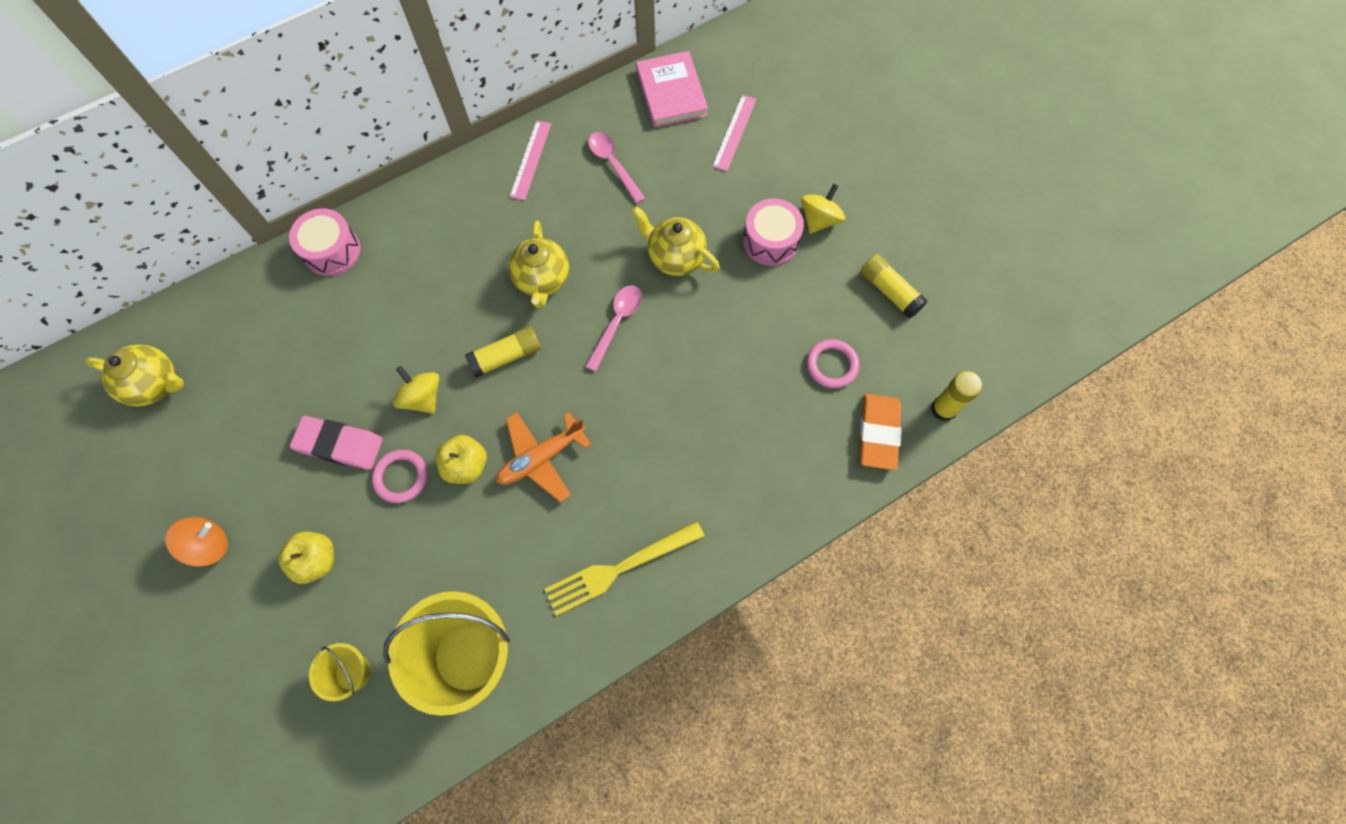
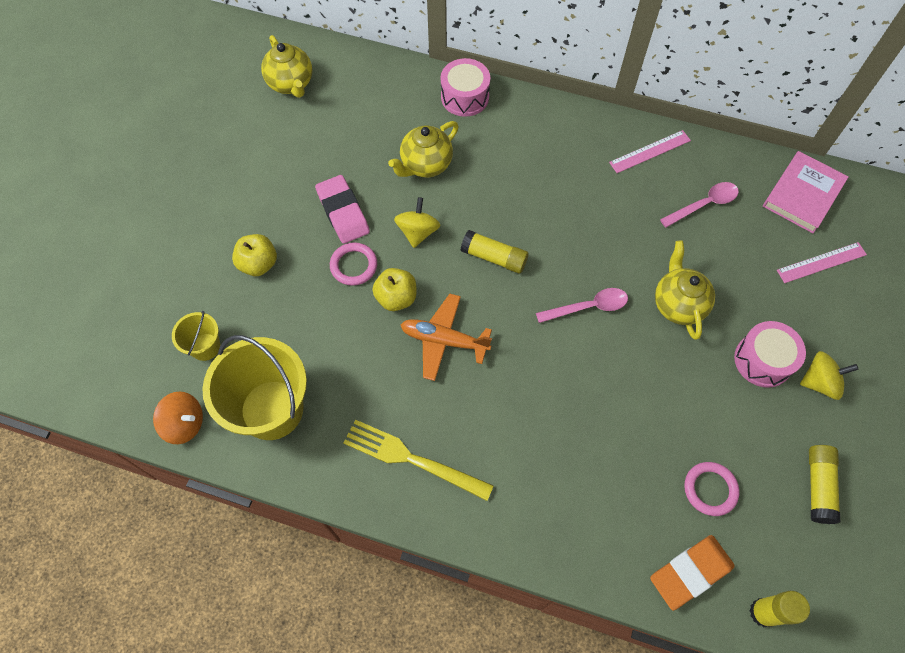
camera: 50 degrees right, 5 degrees down
(209, 545) = (219, 197): orange spinning top -> orange spinning top (185, 424)
(542, 280) = (570, 233): yellow teapot -> yellow teapot (425, 165)
(613, 165) = (704, 205): pink spoon -> pink spoon turned 45 degrees clockwise

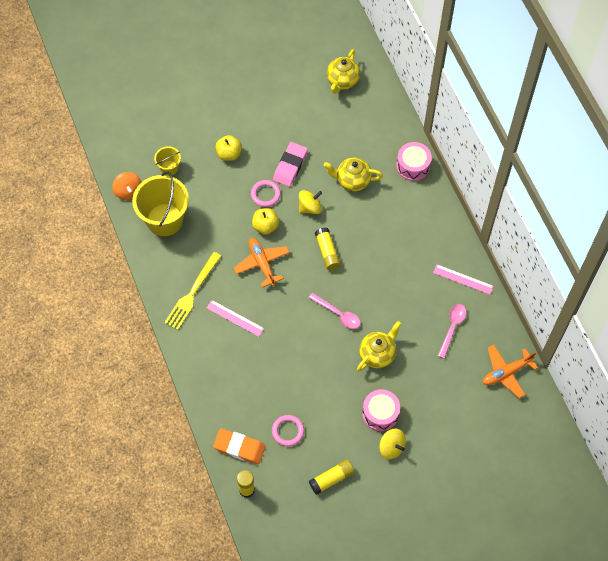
camera: 50 degrees right, 0 degrees up
(410, 459) = (192, 294): yellow fork -> yellow fork turned 135 degrees counterclockwise
(704, 205) = (452, 328): pink spoon -> pink spoon turned 90 degrees counterclockwise
(803, 194) = (506, 373): pink book -> orange plane
(821, 262) = (468, 407): pink ruler -> pink ruler (235, 318)

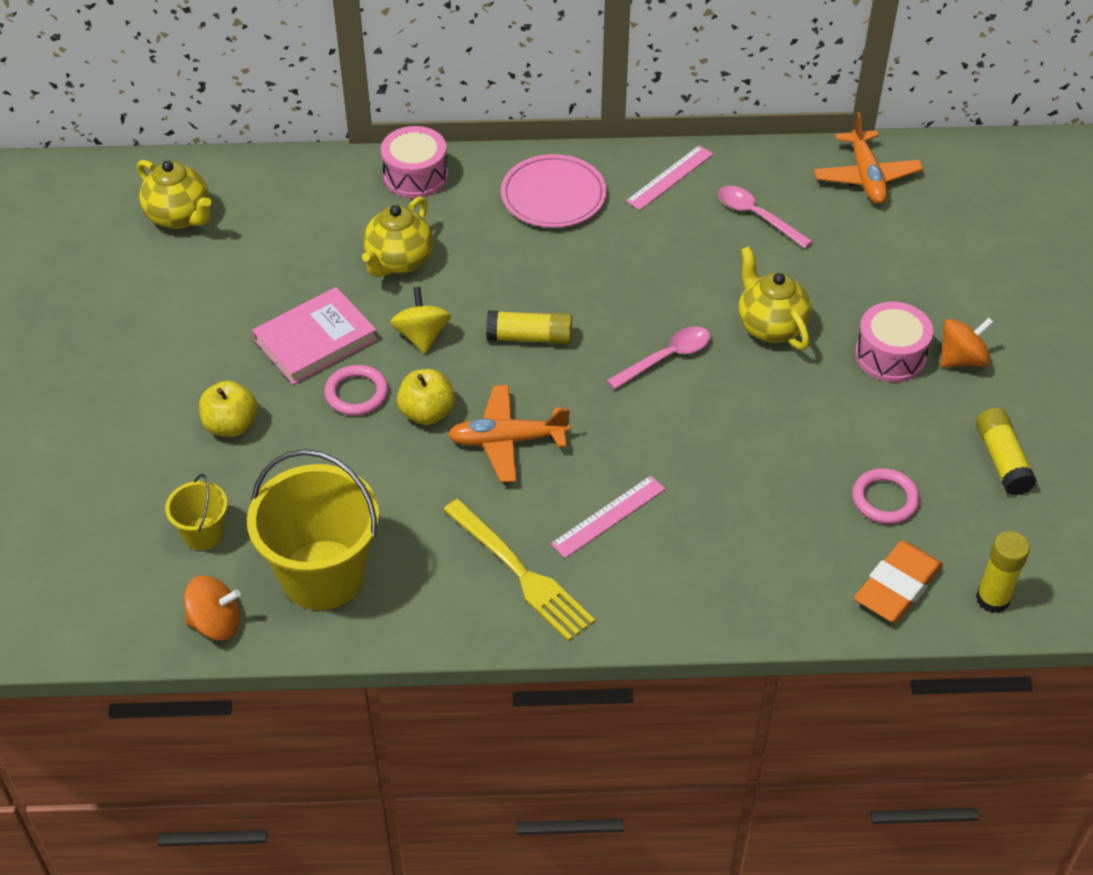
camera: 70 degrees left, 15 degrees down
(290, 166) = (315, 340): pink eraser -> pink book
(391, 447) = (962, 359): yellow spinning top -> orange spinning top
(426, 231) = (553, 196): none -> pink plate

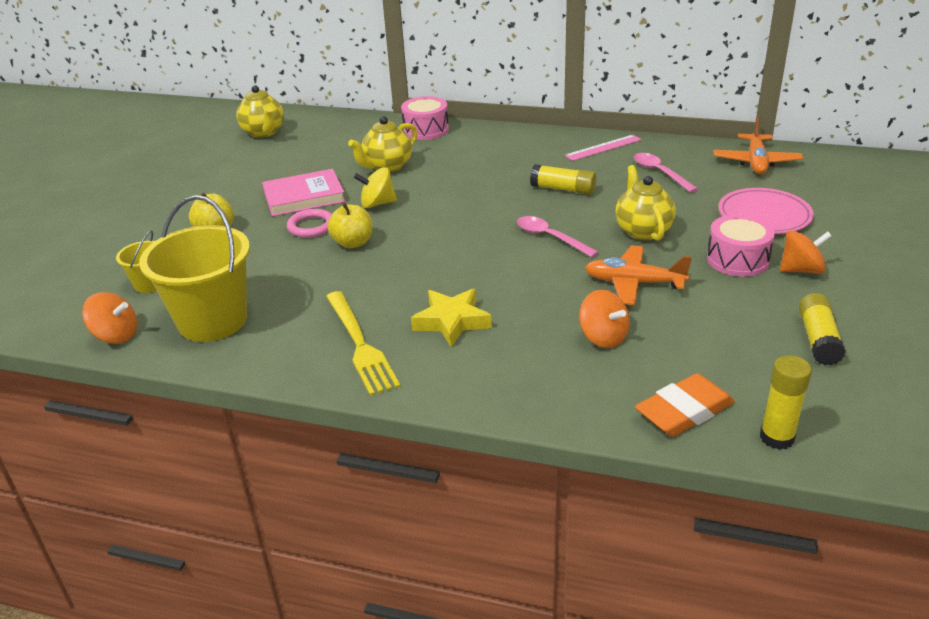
camera: 20 degrees right, 15 degrees down
(422, 336) = (377, 203): yellow spinning top -> yellow spinning top turned 105 degrees counterclockwise
(507, 440) = (401, 266): orange plane -> orange plane (634, 283)
(529, 337) = (453, 214): yellow glue stick -> yellow glue stick (563, 189)
(553, 196) = (514, 148): pink plate -> pink plate (764, 216)
(608, 516) = (452, 321): pink ruler -> yellow star
(666, 358) = (550, 237): pink spoon -> pink spoon turned 120 degrees counterclockwise
(783, 504) = (603, 337): none -> orange spinning top
(885, 499) = (696, 348): pink ring -> none

